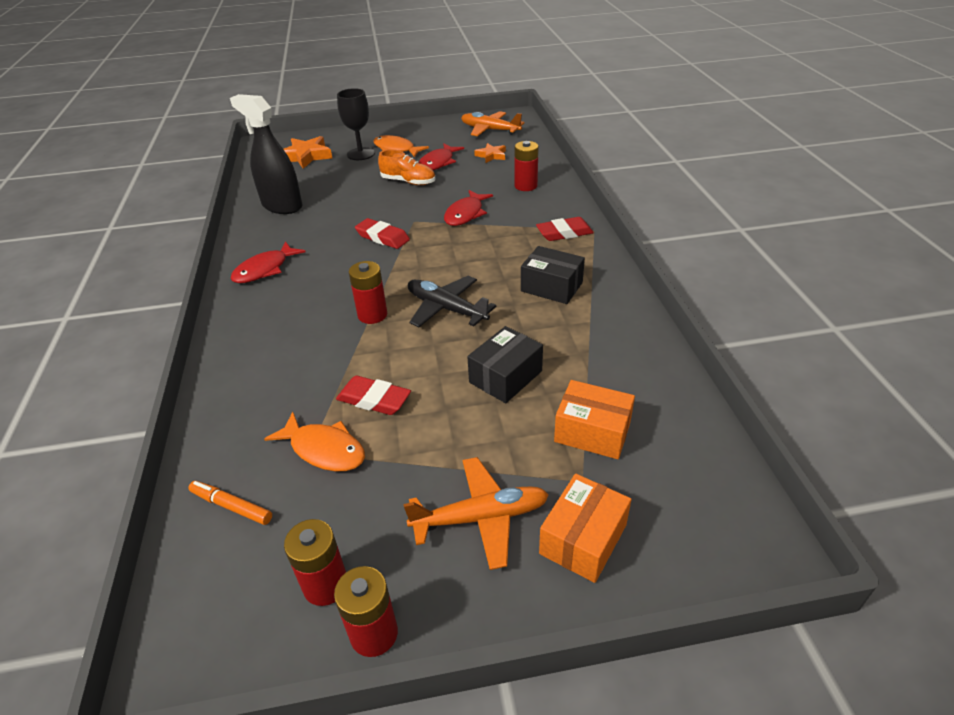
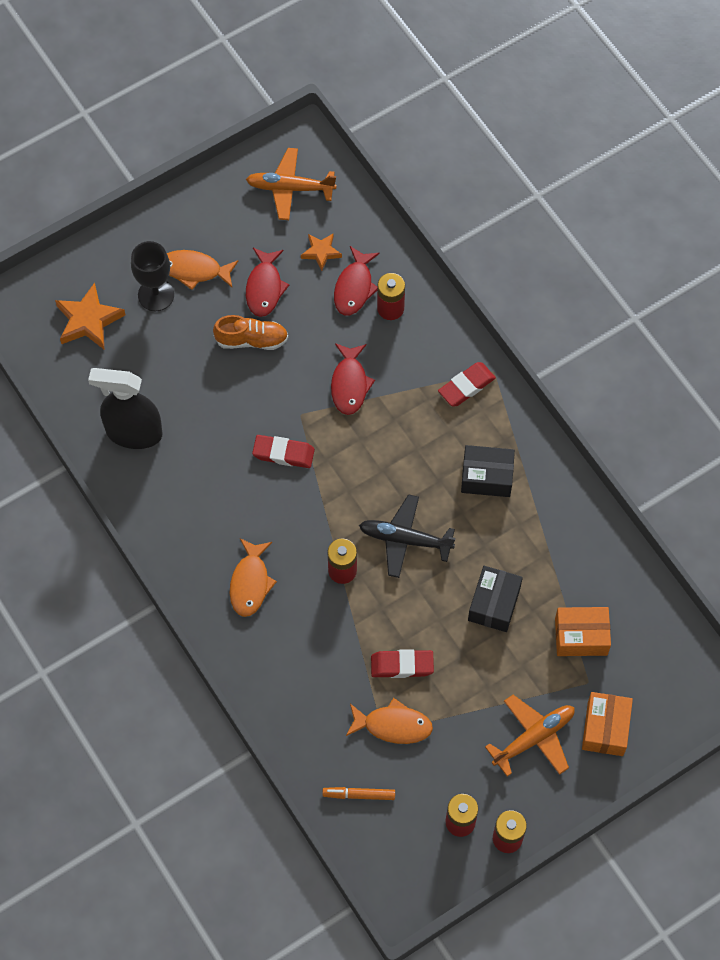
camera: 25 degrees left, 25 degrees up
(264, 270) = (194, 544): red fish -> red fish (354, 287)
(285, 303) = (250, 583): none -> orange fish

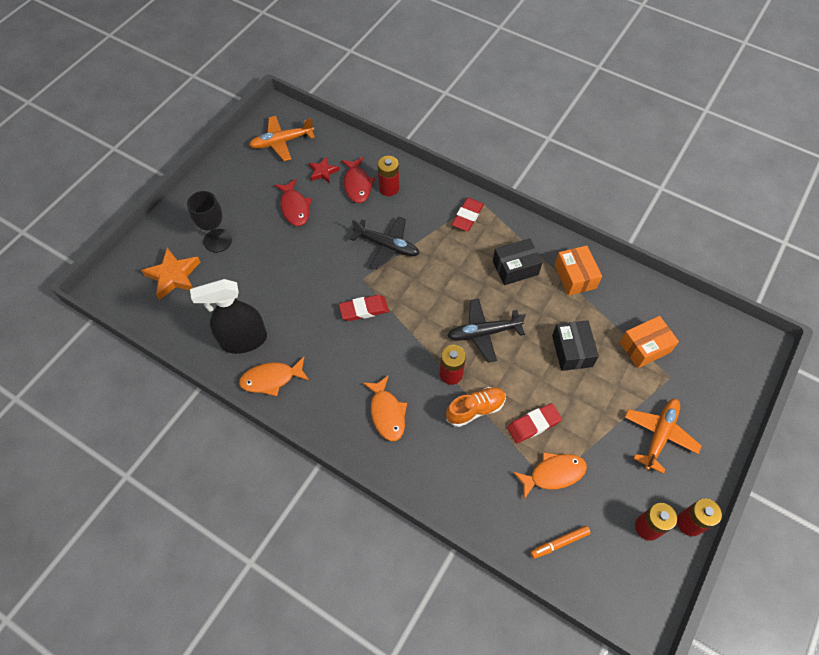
camera: 25 degrees left, 5 degrees down
(194, 270) = (238, 215): orange fish -> orange fish (271, 379)
(251, 340) = (302, 244): orange shoe -> orange shoe (475, 409)
(321, 252) = (323, 172): orange star -> red star
(349, 384) = (387, 246): red fish -> black plane
(605, 728) = (703, 405): orange box -> orange box (575, 276)

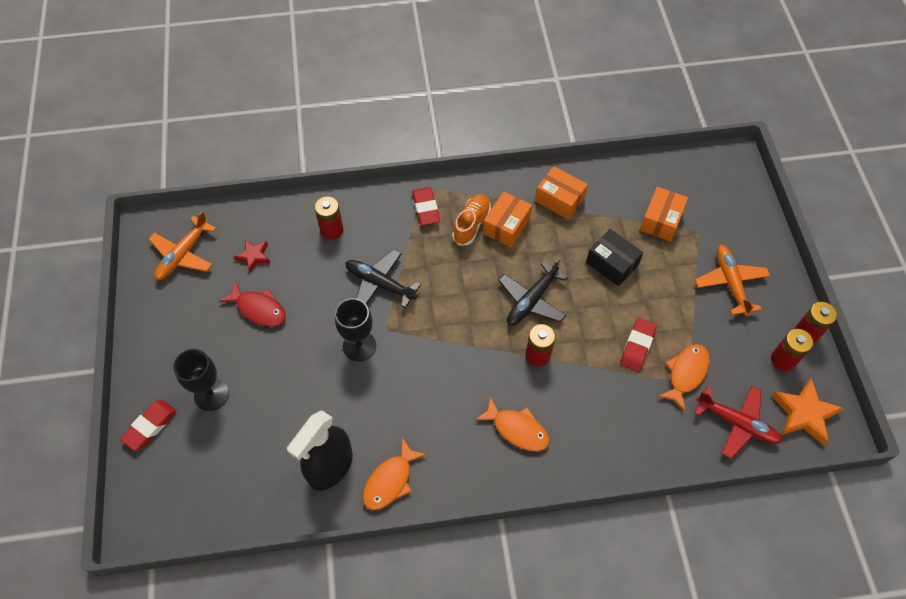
camera: 40 degrees left, 0 degrees up
(173, 276) = (200, 461): orange star -> orange star (804, 414)
(335, 277) = (359, 346): none -> black goblet
(357, 185) = (299, 246): red fish -> none
(364, 310) = (413, 356): red eraser -> red eraser (150, 426)
(387, 246) = (380, 284): black plane -> black plane turned 135 degrees counterclockwise
(475, 409) = (583, 369): orange shoe -> orange shoe (471, 224)
(515, 268) = (506, 226): black box -> orange box
(559, 543) = (737, 423): orange marker -> red plane

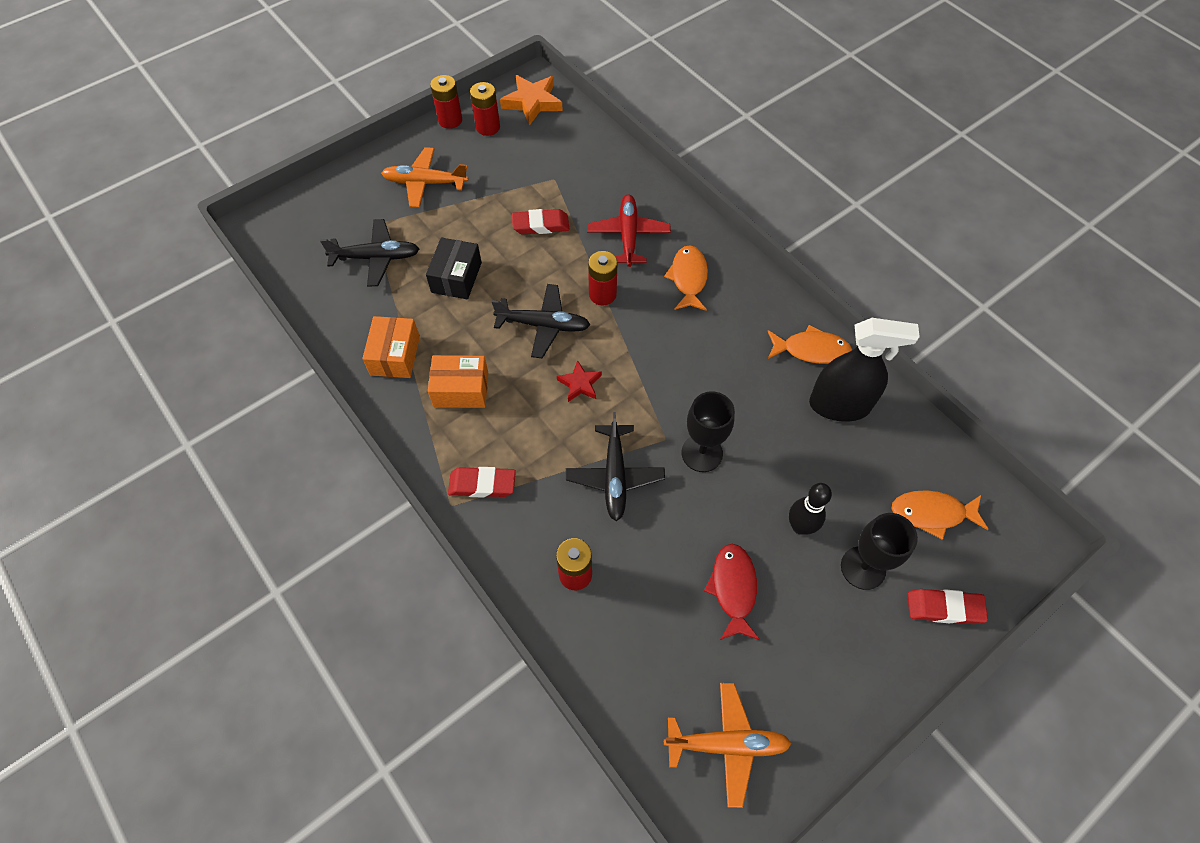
camera: 120 degrees left, 0 degrees up
(254, 256) = (670, 646): red star -> red star (580, 384)
(265, 374) = (800, 526): none -> black bowling pin
(425, 208) = (482, 484): red eraser -> red eraser turned 45 degrees clockwise
(471, 224) = (478, 425): orange shoe -> none
(661, 220) = (376, 257): orange box -> black plane
(686, 373) = (546, 183): orange fish -> orange fish (931, 513)
(730, 283) = (425, 183): orange plane -> orange plane turned 45 degrees clockwise
(737, 423) = (571, 138): red plane -> red plane (628, 235)

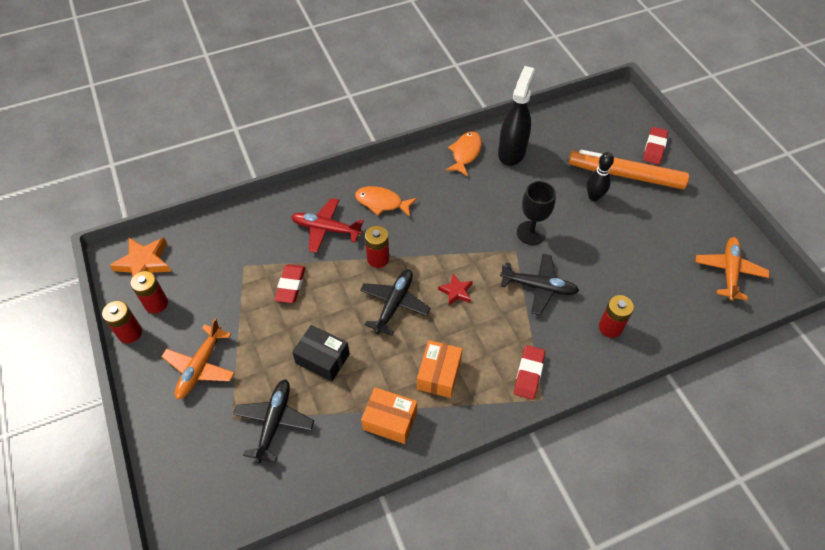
camera: 75 degrees left, 5 degrees down
(733, 589) = (631, 242): red fish -> none
(863, 568) = (625, 175): black goblet -> orange marker
(931, 513) = (595, 134): orange fish -> none

